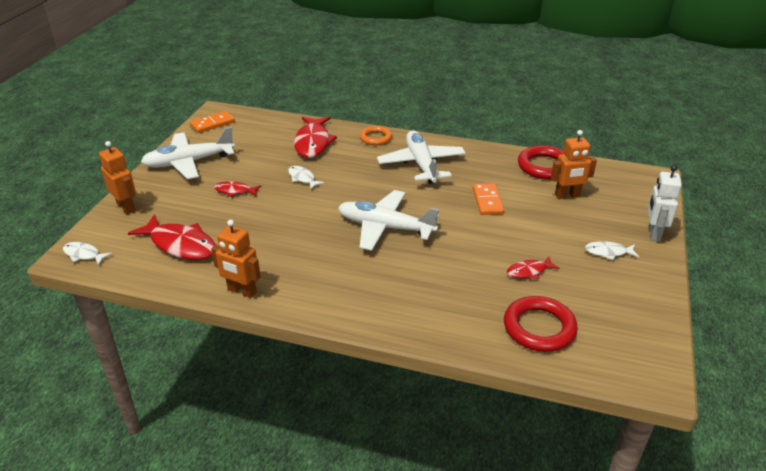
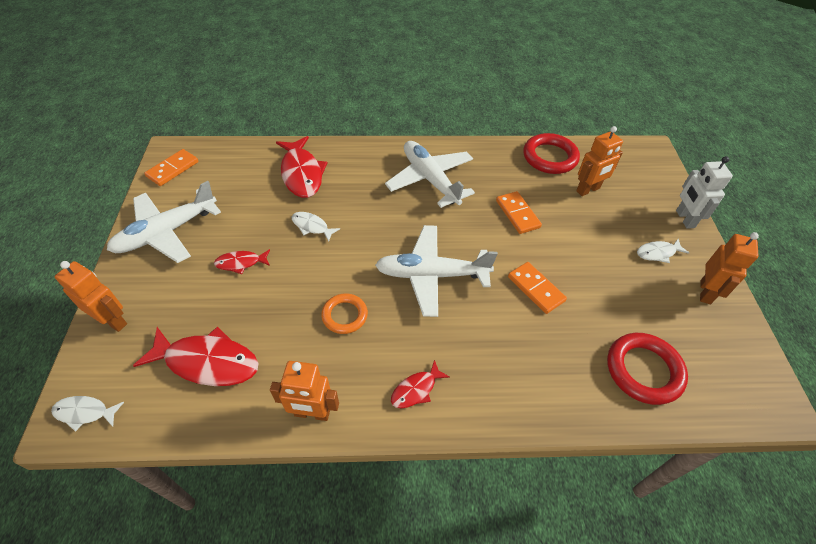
camera: 20 degrees left, 15 degrees up
(375, 138) = (367, 154): orange ring -> orange ring (344, 315)
(473, 254) = (536, 289): none -> orange domino
(529, 271) = (599, 297): red fish -> red fish (416, 389)
(638, 289) = (705, 292): none -> orange robot

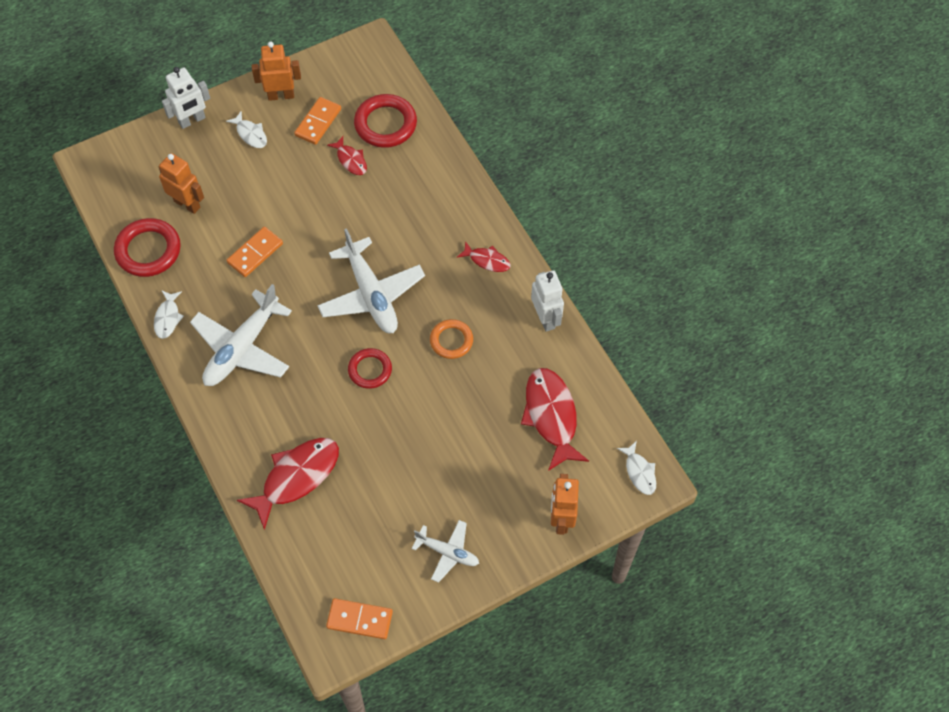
camera: 115 degrees left, 10 degrees up
(166, 232) = (447, 552): white plane -> white plane, size x0.55
(241, 263) = (445, 457): red fish -> red fish (350, 160)
(312, 226) = (367, 423): white fish -> white fish (168, 318)
(312, 413) = (546, 318): orange robot -> white robot
(357, 246) = (370, 370): none -> red ring
(536, 289) = (343, 212): orange domino -> orange domino (318, 122)

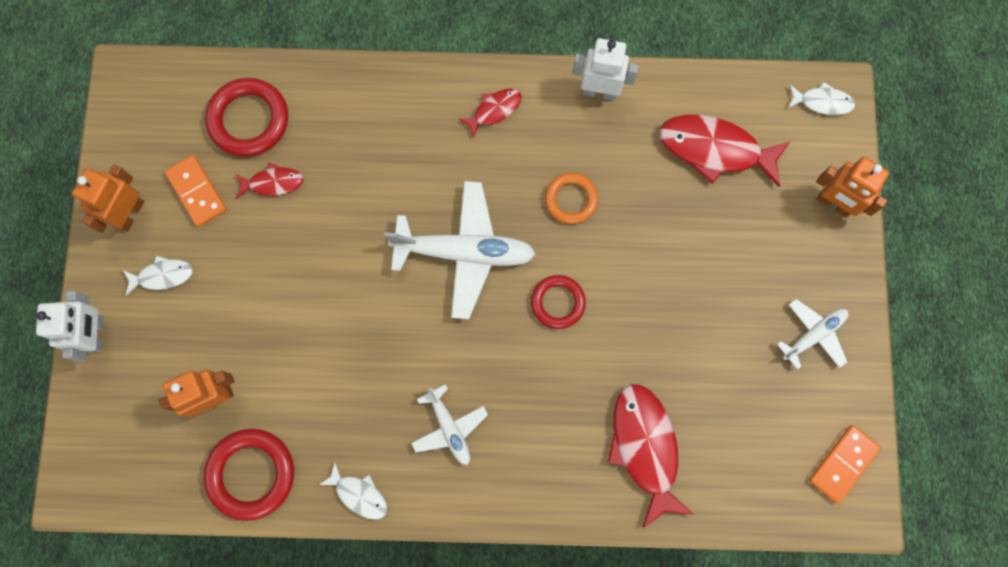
camera: 60 degrees left, 15 degrees up
(242, 348) = (449, 428): white plane -> white plane, size x0.55
(255, 253) = (332, 352): orange domino -> none

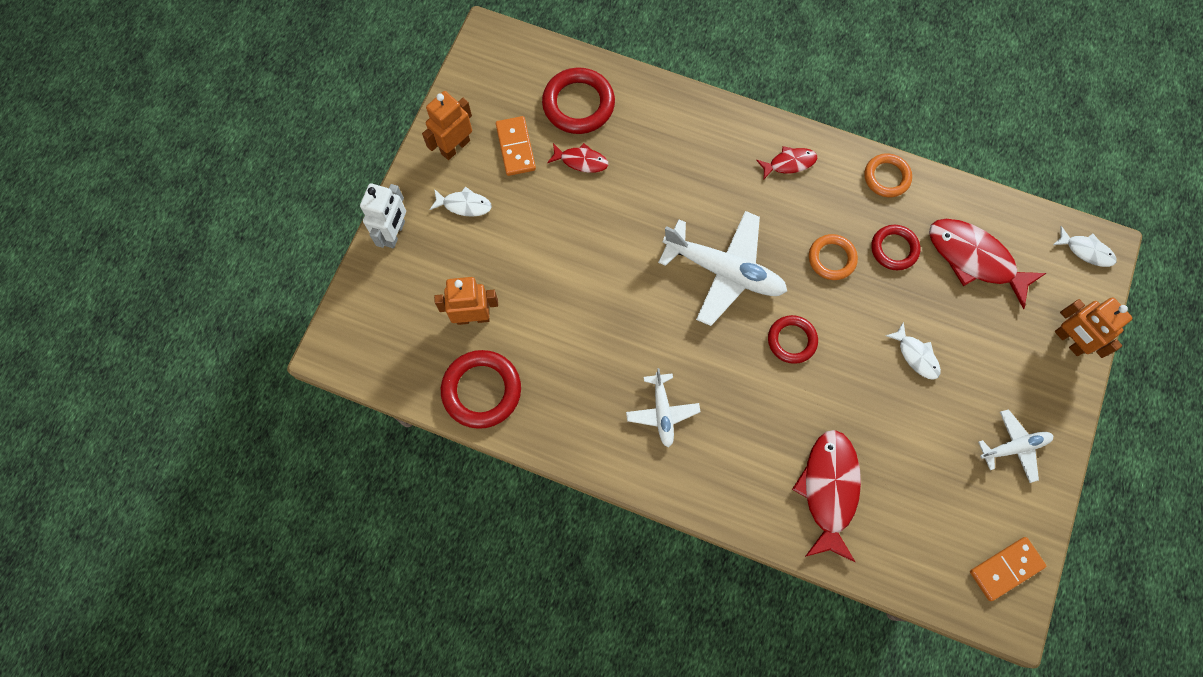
camera: 20 degrees right, 5 degrees down
(359, 494) = (566, 440): white fish -> white fish (916, 355)
(599, 91) = (886, 177): white robot -> orange ring
(631, 167) = (894, 249): none -> red ring

